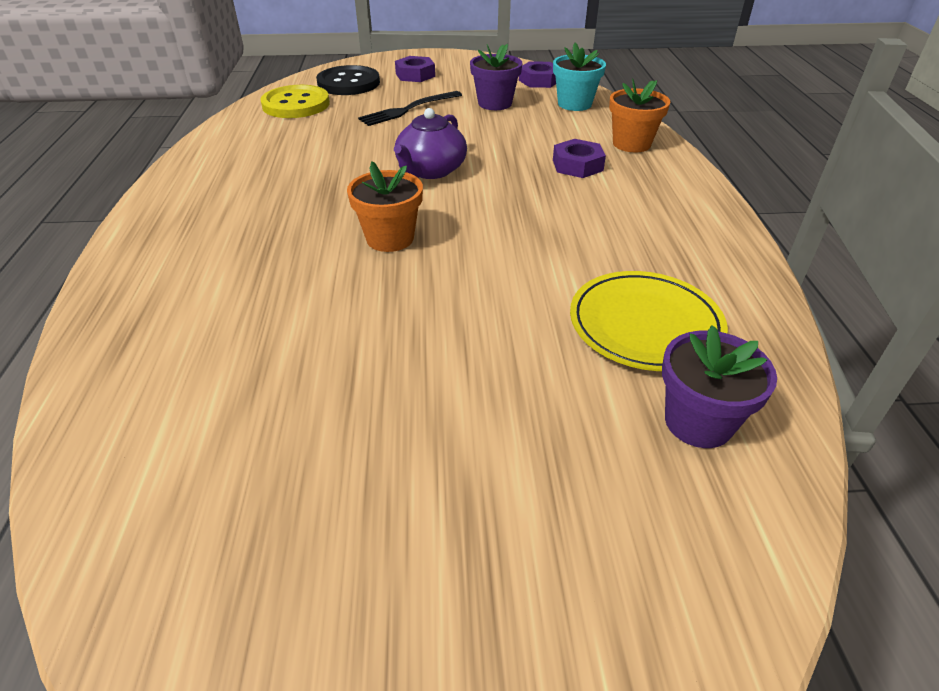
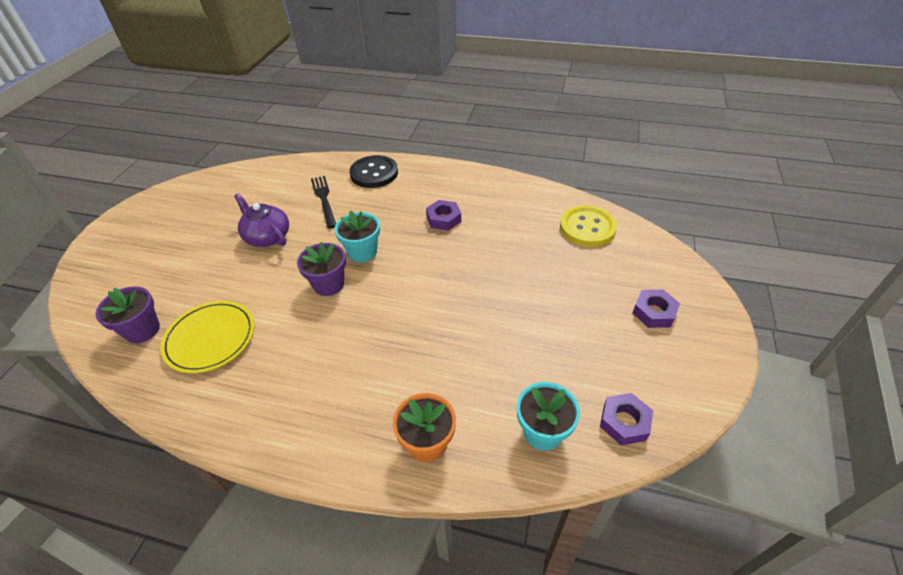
camera: 110 degrees right, 5 degrees up
(348, 83) = (634, 262): black button -> black button (374, 173)
(390, 238) = (362, 252): orange flower pot -> turquoise flower pot
(408, 109) = (560, 292): black fork -> black fork (324, 199)
(430, 170) = (438, 285): purple teapot -> purple teapot (267, 236)
(495, 103) = (561, 359): purple flower pot -> purple flower pot (329, 284)
(577, 165) = (405, 379): purple nut -> purple nut (443, 219)

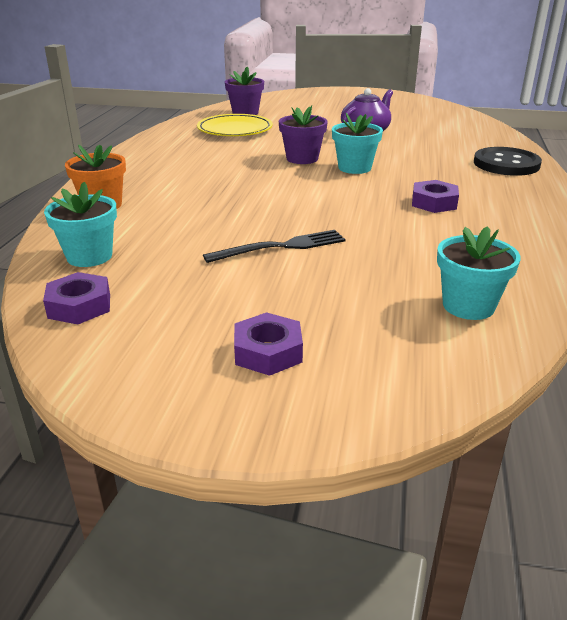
camera: 85 degrees right, 15 degrees down
(324, 199) = (437, 147): black fork -> black fork (281, 247)
(587, 228) = (468, 306): yellow button -> turquoise flower pot

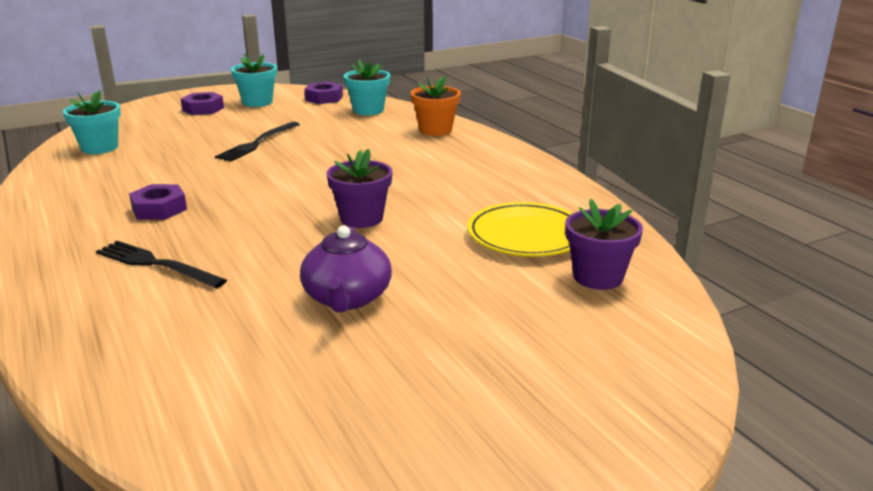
camera: 140 degrees right, 5 degrees down
(354, 168) = (284, 225): turquoise flower pot -> turquoise flower pot (257, 102)
(455, 169) = (156, 264): none -> black fork
(506, 164) = (80, 299): black button -> none

